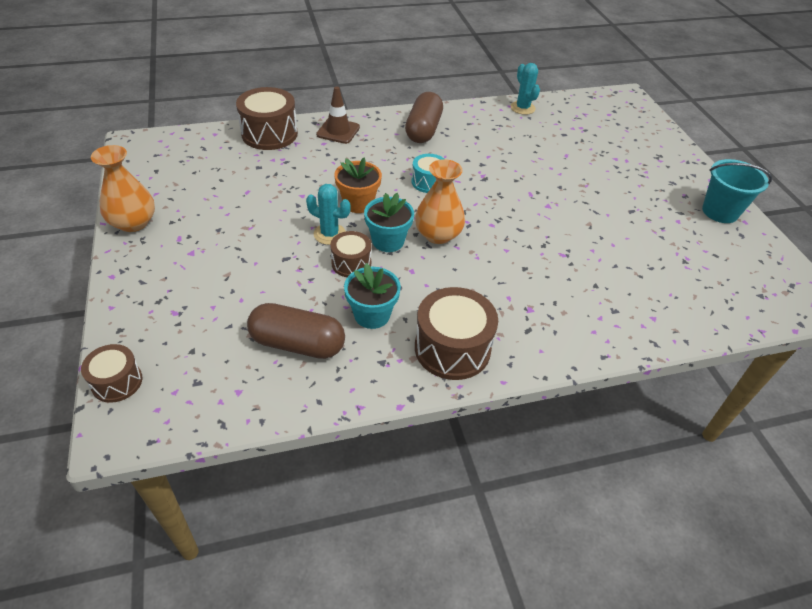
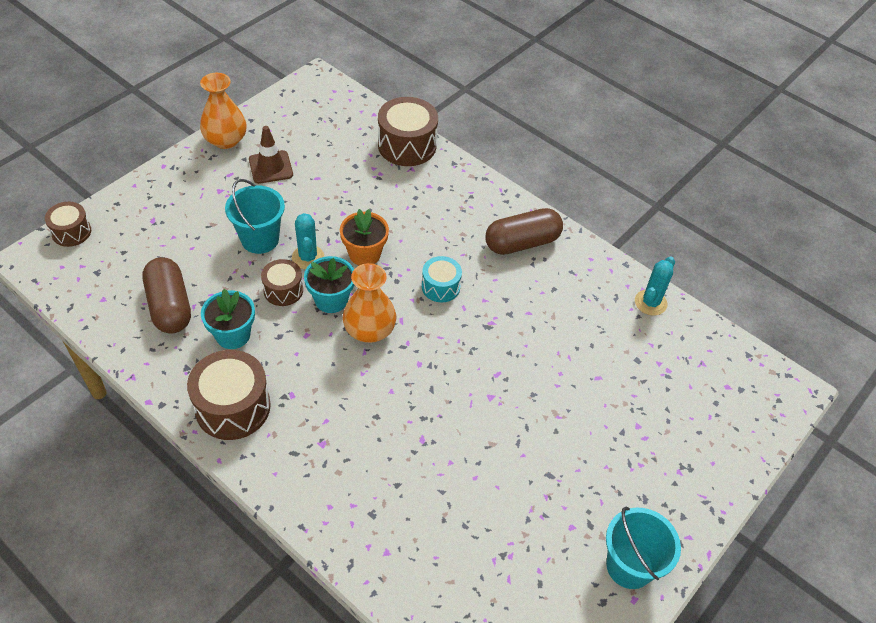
camera: 55 degrees right, 5 degrees up
(279, 252) = (260, 239): none -> turquoise bucket
(338, 131) = (457, 185): brown traffic cone -> brown traffic cone (271, 167)

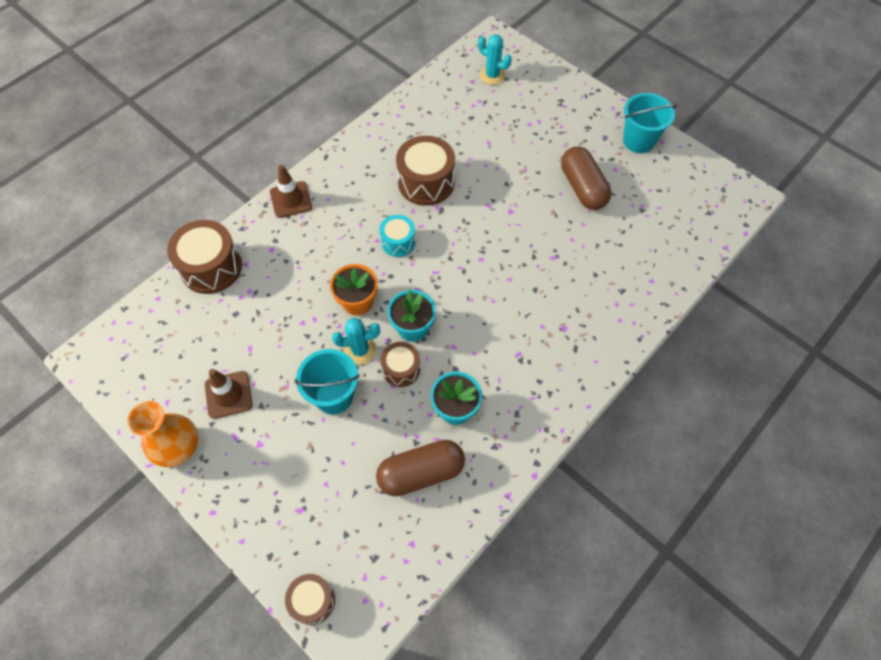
camera: 85 degrees left, 10 degrees up
(233, 407) = (535, 400): brown drum -> brown drum (426, 182)
(369, 330) = (447, 296): orange vase -> none
(492, 197) = (291, 199): none -> brown traffic cone
(522, 243) = (349, 181): brown capsule -> brown capsule (582, 188)
(650, 302) = (415, 103): turquoise cactus -> turquoise cactus (492, 75)

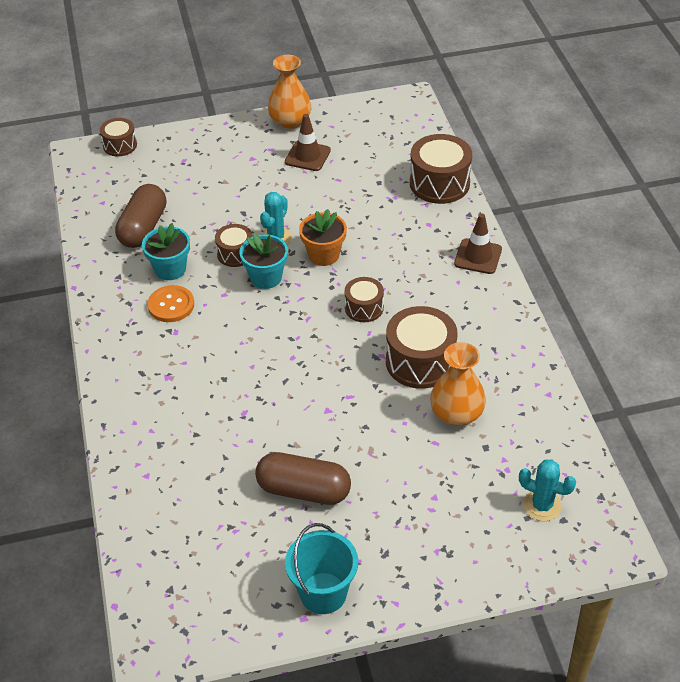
camera: 125 degrees right, 15 degrees down
(334, 396) = (251, 208): turquoise bucket -> none
(398, 242) = (364, 308): turquoise drum -> brown drum
(456, 142) = (456, 414): none -> orange vase
(492, 75) = (542, 505): turquoise cactus -> turquoise cactus turned 45 degrees clockwise
(494, 378) = (171, 305): none -> orange button

